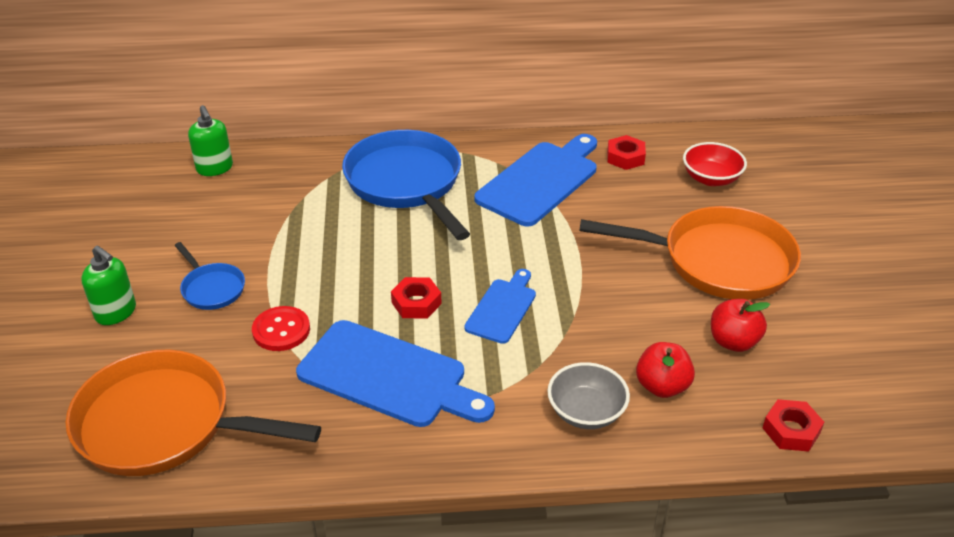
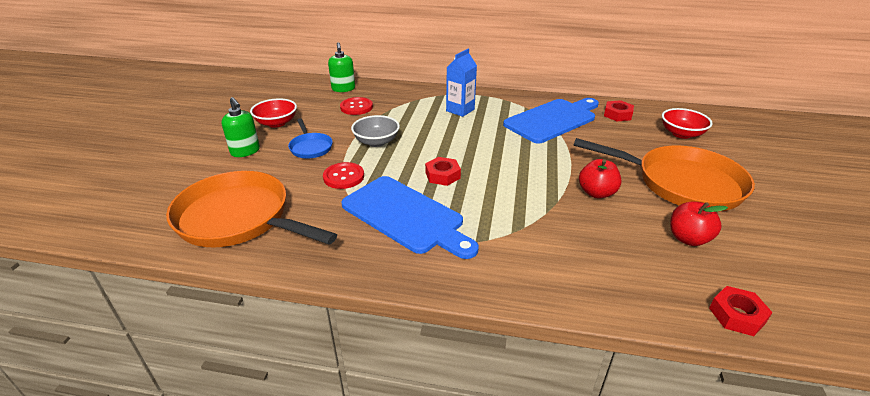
camera: 15 degrees right, 5 degrees down
(139, 252) = (276, 123): none -> red bowl
(250, 202) = (356, 107): none -> red button
(406, 183) = (460, 110): blue pan -> blue carton
(502, 308) = (504, 188): blue cutting board -> none
(586, 412) = (552, 267): grey bowl -> grey bowl (376, 142)
(662, 386) = (621, 260): red apple -> red apple (596, 193)

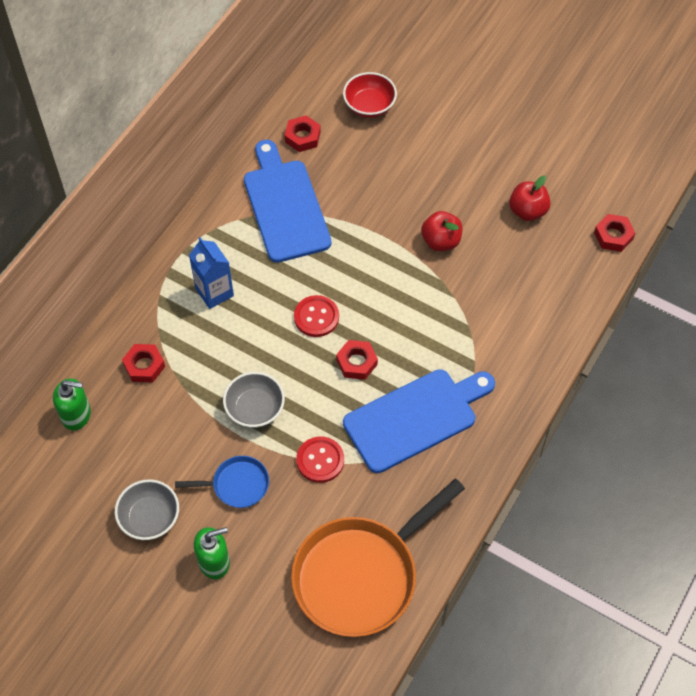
camera: 70 degrees left, 25 degrees up
(276, 123) = (150, 518): red bowl -> grey bowl
(356, 107) = (147, 410): red button -> red button (316, 317)
(389, 100) = (144, 366): none -> red nut
(681, 183) = (453, 165): orange pan -> none

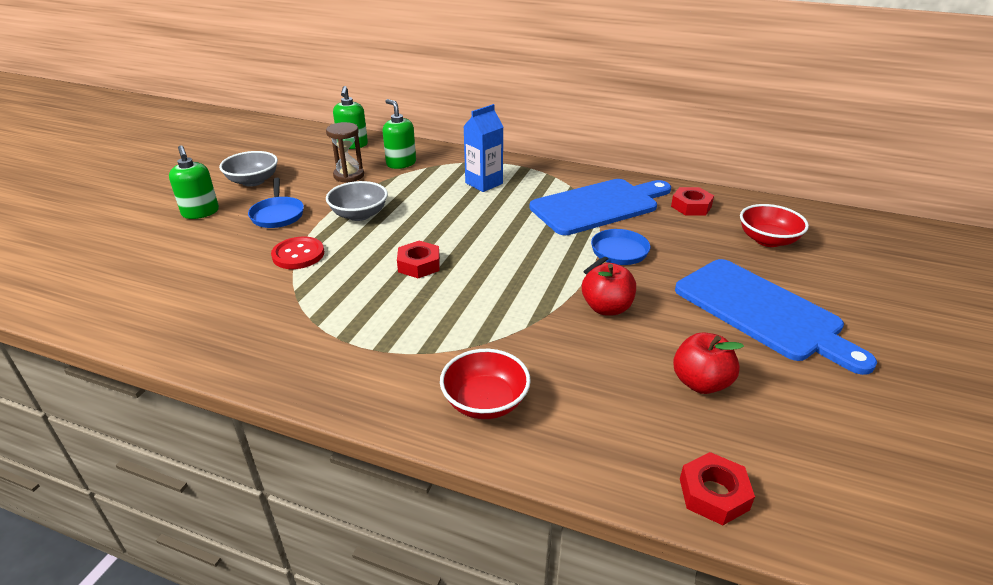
camera: 80 degrees right, 25 degrees down
(144, 366) = (401, 163): red nut -> green soap dispenser
(162, 419) = (349, 175): none -> brown hourglass
(316, 317) = (471, 236): red button -> none
(361, 575) = (154, 293): orange pan -> none
(368, 214) = (617, 254): none -> blue pan
(415, 418) = (348, 311): blue cutting board -> blue cutting board (762, 312)
(529, 335) = (485, 402): none -> red bowl

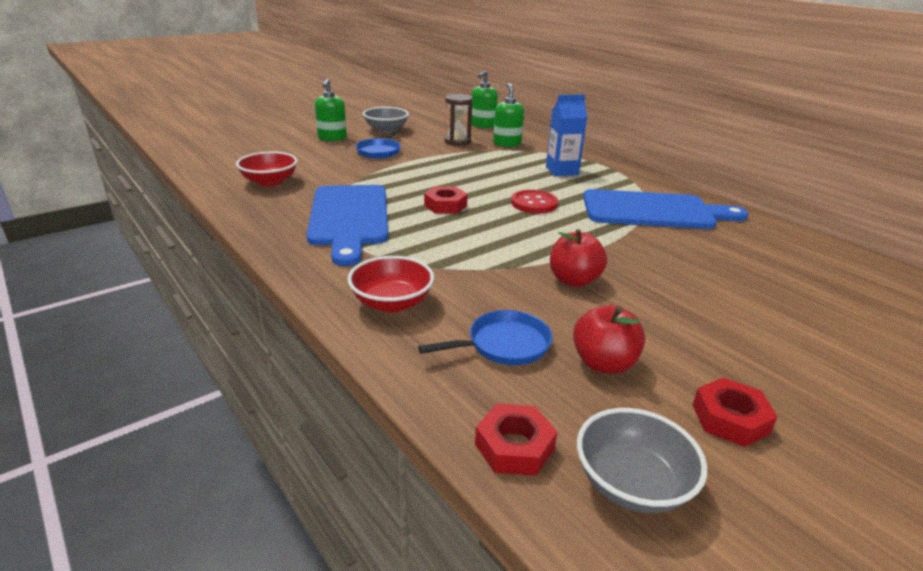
camera: 30 degrees right, 5 degrees down
(298, 255) = (366, 176): red button -> red button (534, 203)
(359, 215) = (437, 165): grey bowl -> grey bowl (632, 483)
(617, 254) = (631, 247): blue pan -> blue pan (503, 345)
(691, 206) = (756, 236): red nut -> red nut (730, 419)
(762, 312) = (743, 337): blue cutting board -> blue cutting board (349, 218)
(767, 240) = (821, 285): red bowl -> red bowl (270, 182)

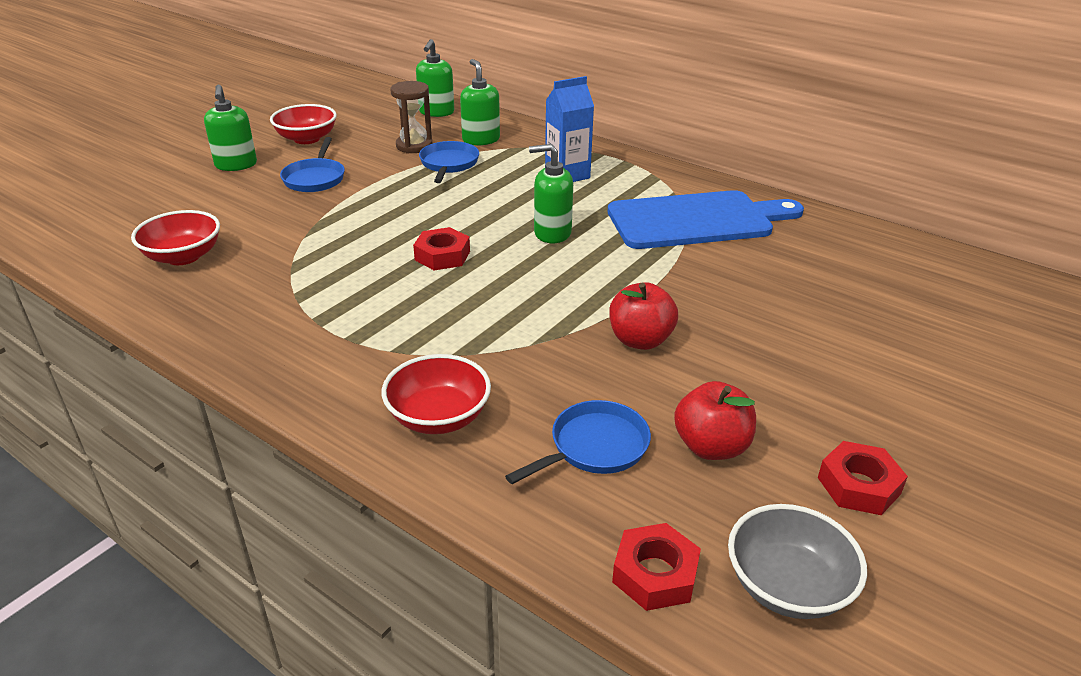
camera: 15 degrees left, 5 degrees up
(349, 218) = (325, 298): blue cutting board -> none
(386, 130) = (307, 139): grey bowl -> red bowl
(476, 154) = (448, 164): none -> blue pan
(534, 203) = (552, 233): red button -> green soap dispenser

